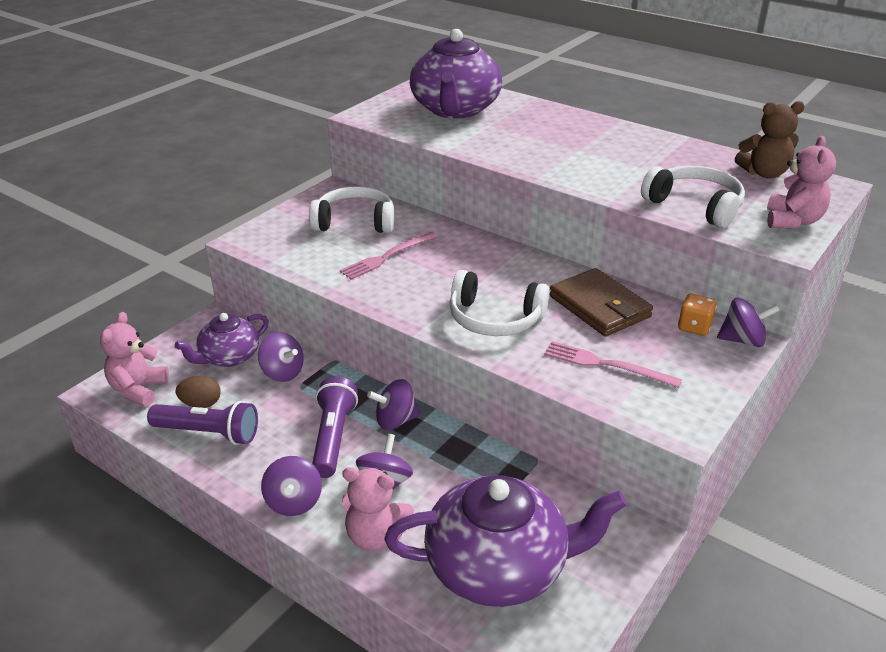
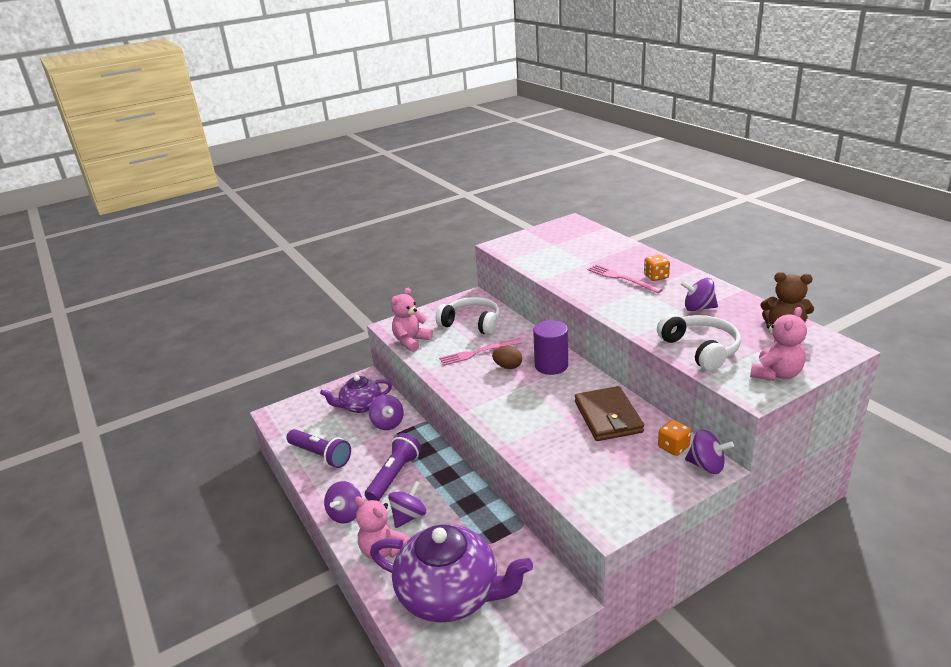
camera: 25 degrees right, 5 degrees down
(138, 389) = (296, 417): pink teddy bear -> pink teddy bear (411, 341)
(201, 404) = (327, 435): brown egg -> brown egg (508, 367)
(395, 421) = (441, 473): purple spinning top -> purple spinning top (698, 308)
(455, 109) = (570, 247): purple teapot -> none
(492, 258) = (551, 365): none -> purple cylinder
(495, 318) = (524, 412): white headphones -> none
(584, 133) = (656, 277): none -> orange dice
(606, 365) = (583, 463): pink fork -> pink fork (621, 278)

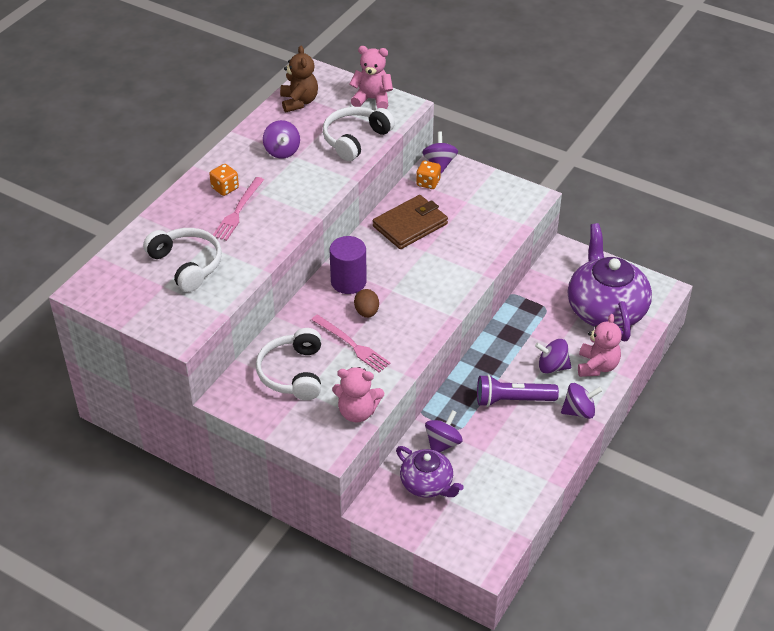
camera: 120 degrees left, 15 degrees up
(321, 455) = (522, 474): purple flashlight -> none
(570, 253) = (186, 265): none -> white headphones

